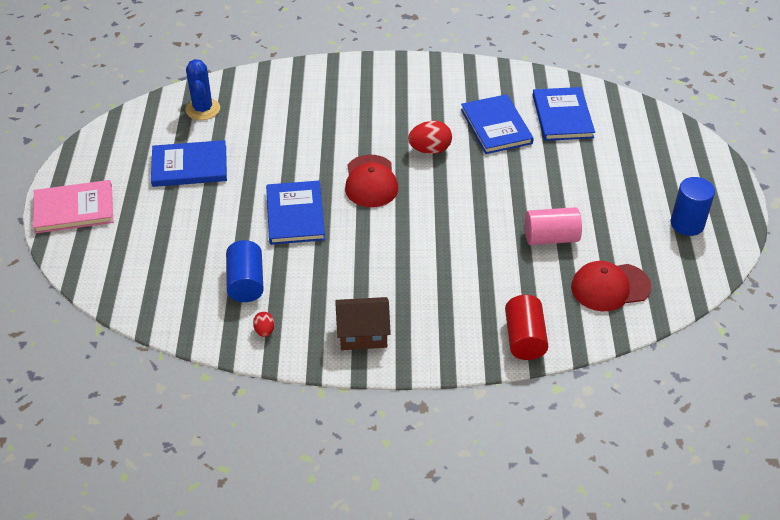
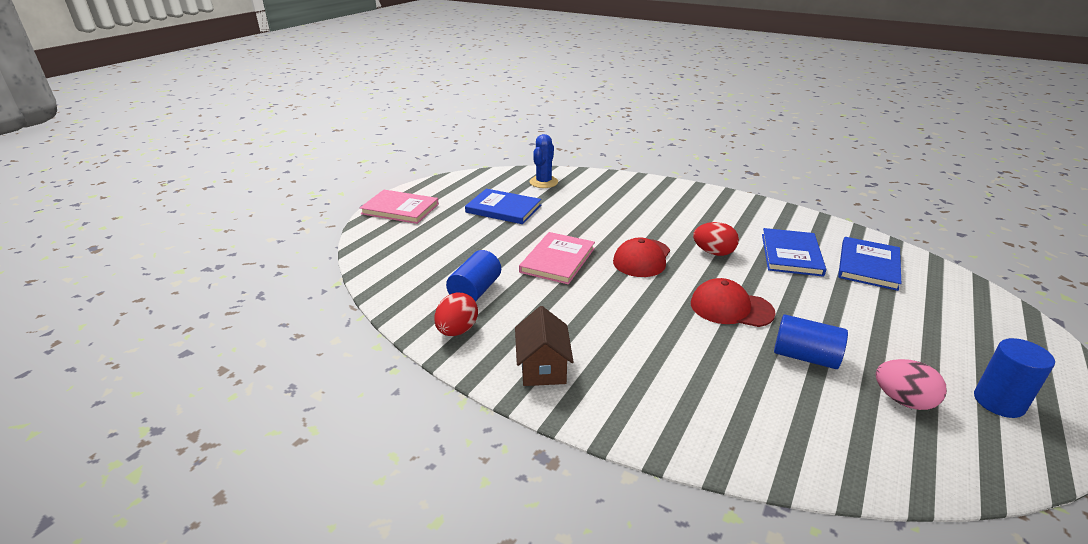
camera: 30 degrees right, 15 degrees down
(264, 331) = (457, 331): red egg -> red egg, size x1.80
(295, 215) = (558, 260): blue book -> pink book
(363, 334) = (543, 367): brown house -> brown house turned 60 degrees clockwise
(524, 338) = (718, 441): red cylinder -> none
(551, 238) = (805, 357): pink cylinder -> blue cylinder
(610, 287) = (860, 430): red cap -> red cap (731, 308)
(628, 249) = (903, 400): none -> pink egg

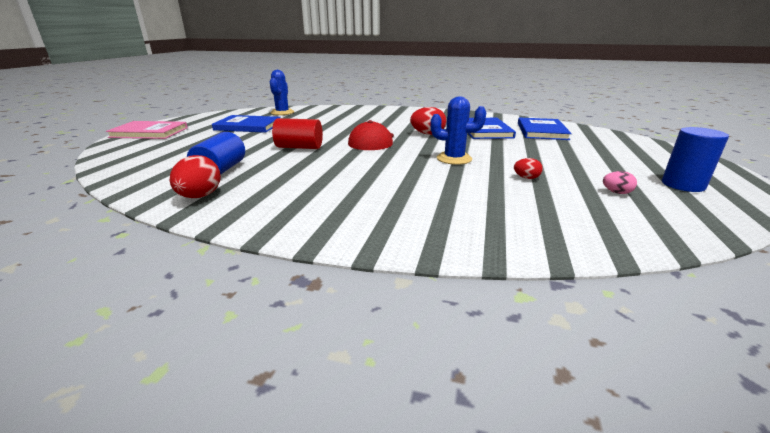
camera: 15 degrees left, 5 degrees down
(543, 367) = (293, 210): brown house -> none
(558, 260) = (299, 147): pink book -> red cylinder
(731, 308) = (454, 159): red cap -> blue cactus
(805, 357) = (526, 178): blue cylinder -> red egg
(903, 400) = (616, 192): pink egg -> pink egg, size x0.55

